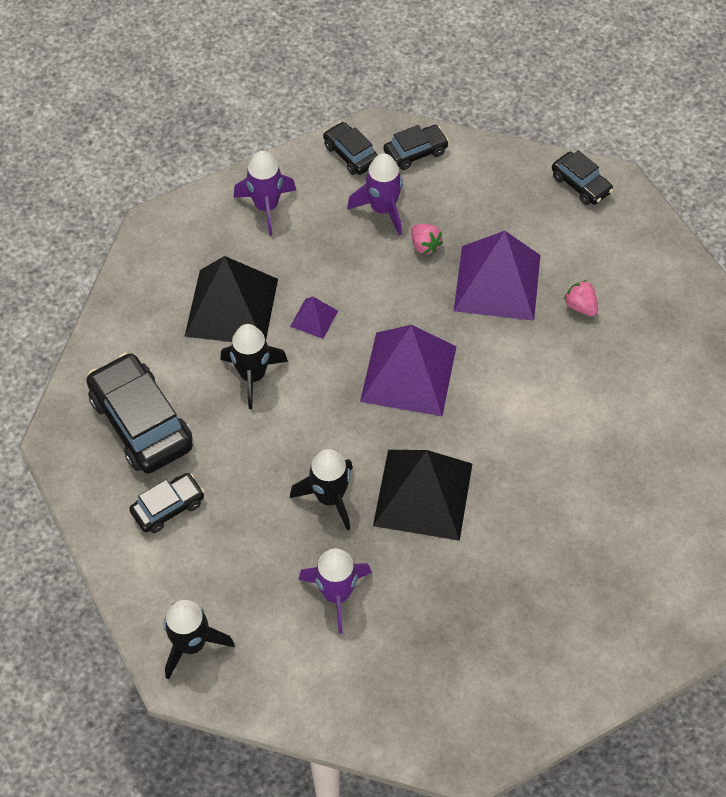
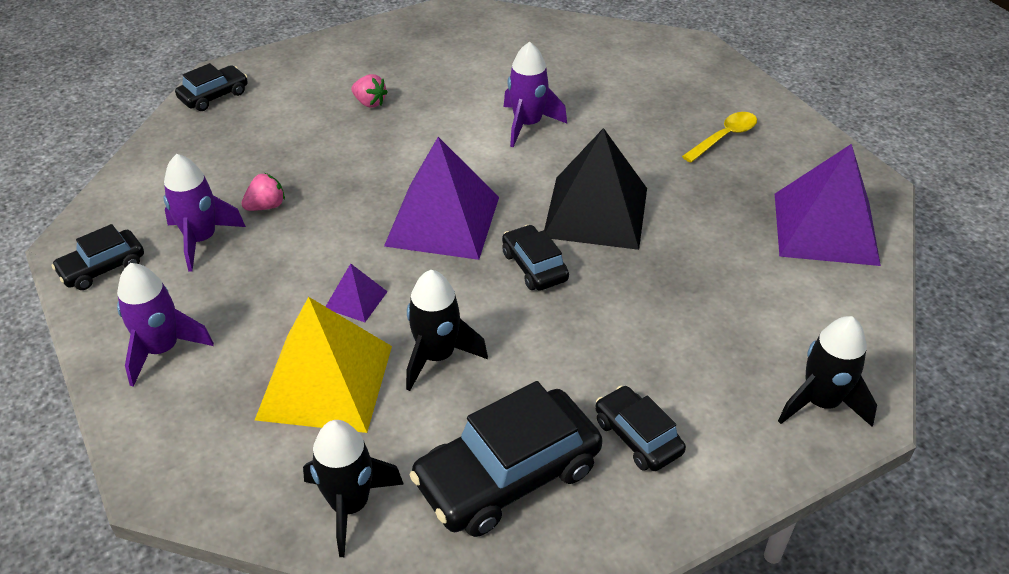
camera: 90 degrees left, 15 degrees down
(232, 307) = (325, 381): black pyramid -> yellow pyramid
(330, 497) = (607, 283): black rocket -> black rocket (350, 505)
(336, 594) = (726, 277): purple rocket -> purple rocket (527, 125)
(415, 152) = (122, 212): black car -> black car (534, 266)
(497, 282) = (329, 155): purple pyramid -> purple pyramid (825, 228)
(545, 622) = (724, 137): none -> yellow spoon
(580, 306) = (369, 103): pink strawberry -> pink strawberry turned 105 degrees counterclockwise

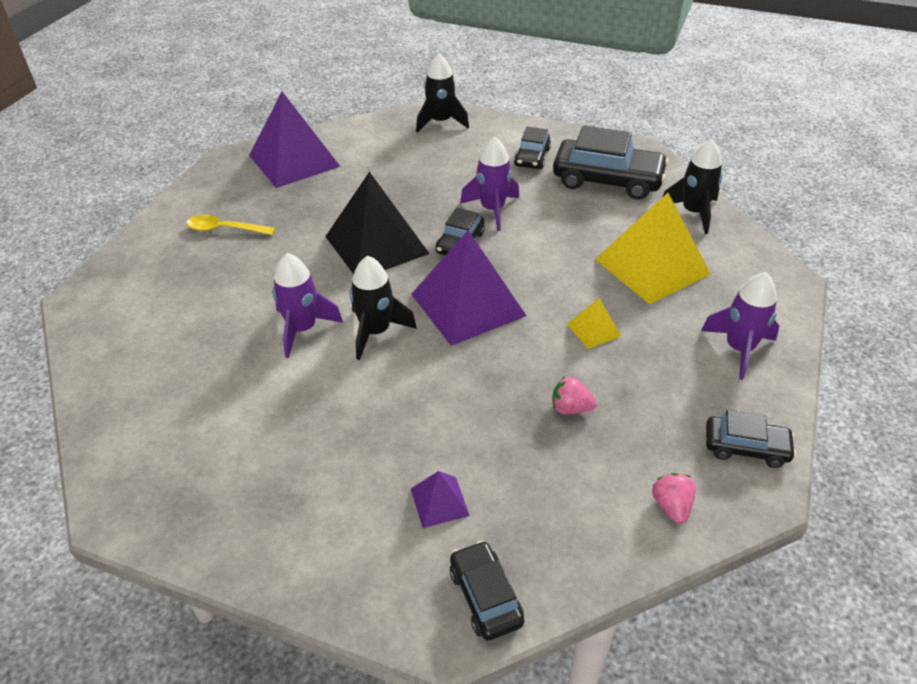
camera: 130 degrees left, 0 degrees up
(201, 240) = (647, 415): purple rocket -> purple rocket (492, 210)
(214, 96) = (485, 596): black car -> black car turned 60 degrees clockwise
(313, 274) = (593, 330): none -> yellow pyramid
(356, 300) = (585, 295): purple pyramid -> purple pyramid (439, 501)
(369, 103) = (368, 451): pink strawberry -> pink strawberry (671, 506)
(437, 356) = (577, 239): black rocket -> black rocket (376, 332)

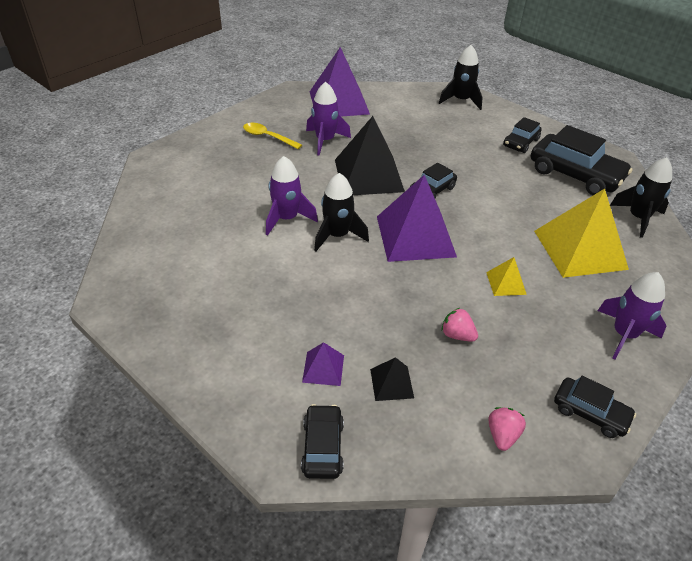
camera: 20 degrees right, 0 degrees up
(492, 210) = (469, 173): purple rocket -> purple rocket (325, 141)
(526, 491) = (392, 383): none -> black pyramid

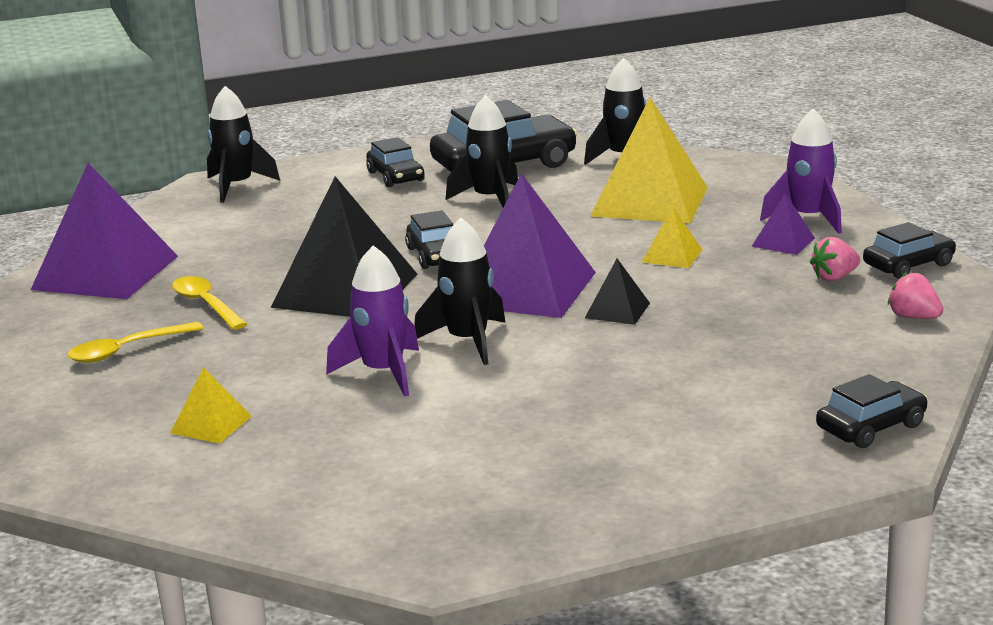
camera: 60 degrees left, 20 degrees down
(211, 185) = (211, 424): none -> yellow pyramid
(322, 447) = (871, 427): black car -> black car turned 120 degrees clockwise
(323, 368) = (735, 402): purple pyramid -> purple pyramid (783, 242)
(325, 141) = (206, 305): purple rocket -> yellow spoon
(392, 383) = (793, 362): black pyramid -> black pyramid (617, 310)
(457, 335) = (740, 305): pink strawberry -> pink strawberry (834, 277)
(521, 185) = (490, 199): none -> black rocket

